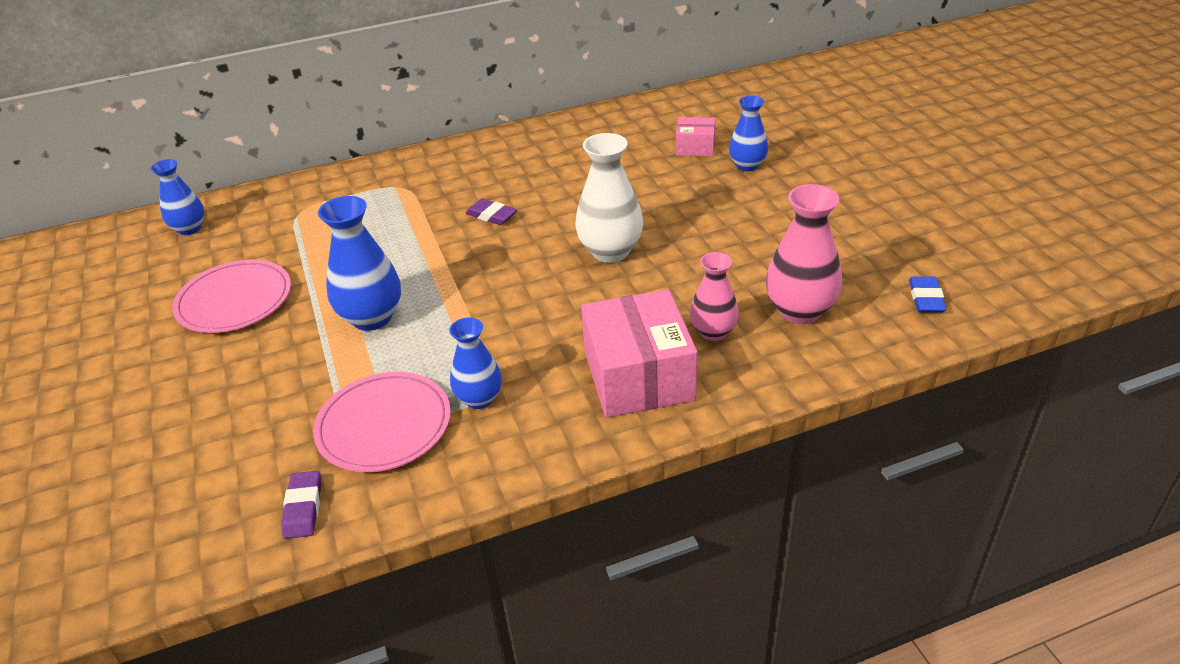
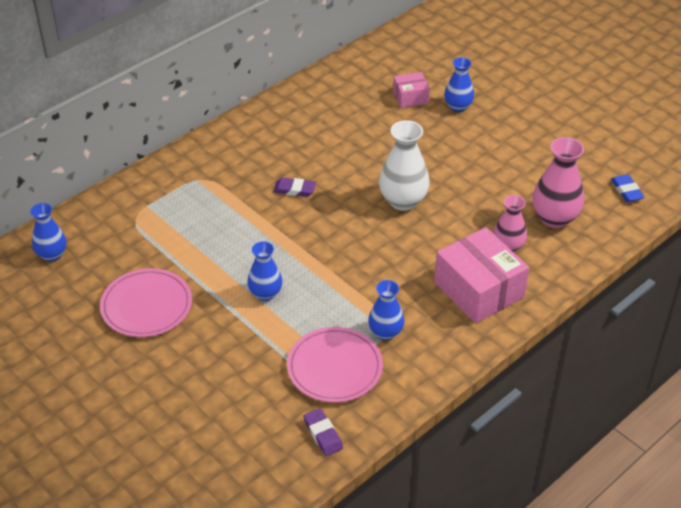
camera: 25 degrees left, 5 degrees up
(372, 318) = (265, 293): blue vase -> blue vase, size x0.65

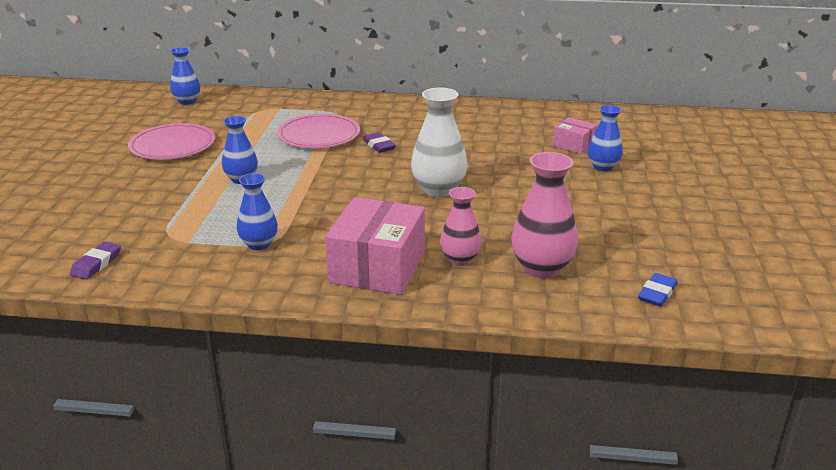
camera: 50 degrees right, 15 degrees down
(334, 367) = (186, 238): pink plate -> pink plate (319, 135)

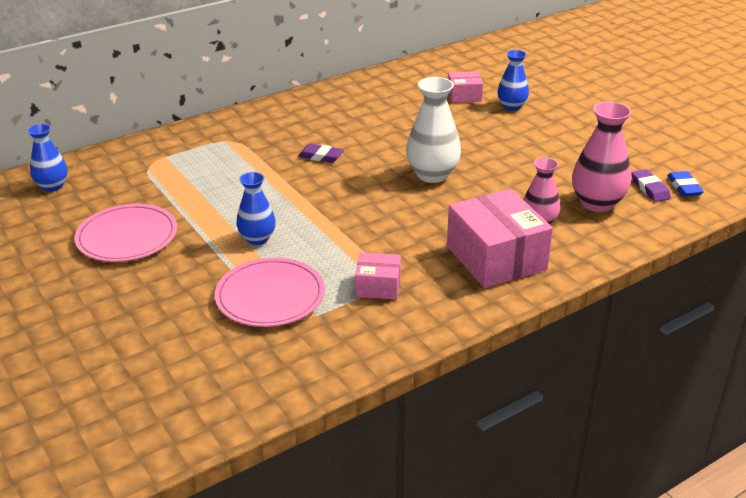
camera: 40 degrees left, 5 degrees up
(96, 264) = (272, 377): purple eraser -> purple eraser (650, 189)
(259, 244) = (378, 286): blue vase -> pink box
(319, 135) = (252, 168): pink plate -> pink plate (270, 296)

